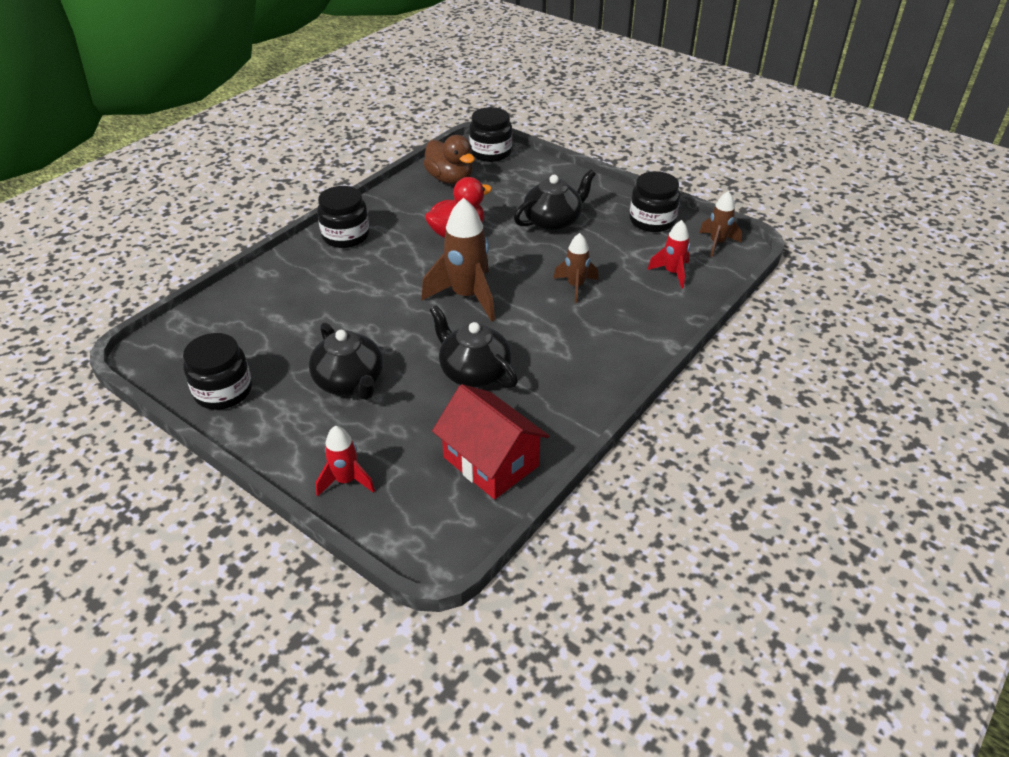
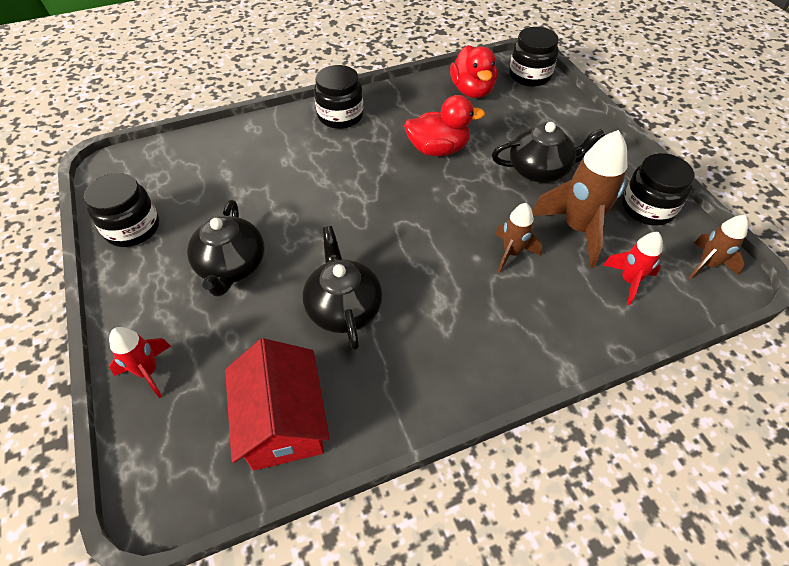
camera: 30 degrees right, 10 degrees up
(450, 179) = (472, 90): brown duck -> red duck
(467, 296) = (398, 220): brown rocket -> brown rocket (577, 229)

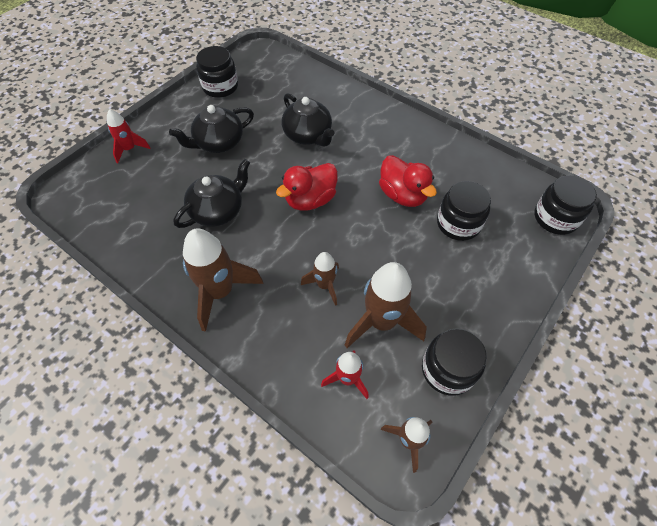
camera: 60 degrees right, 5 degrees up
(283, 421) = (124, 222): red house -> none
(340, 116) = (392, 124): black jar -> black jar (458, 223)
(467, 349) = (220, 292): none -> brown rocket
(472, 90) = (494, 187): red duck -> red duck (310, 200)
(540, 170) = (432, 271): black teapot -> black teapot (308, 135)

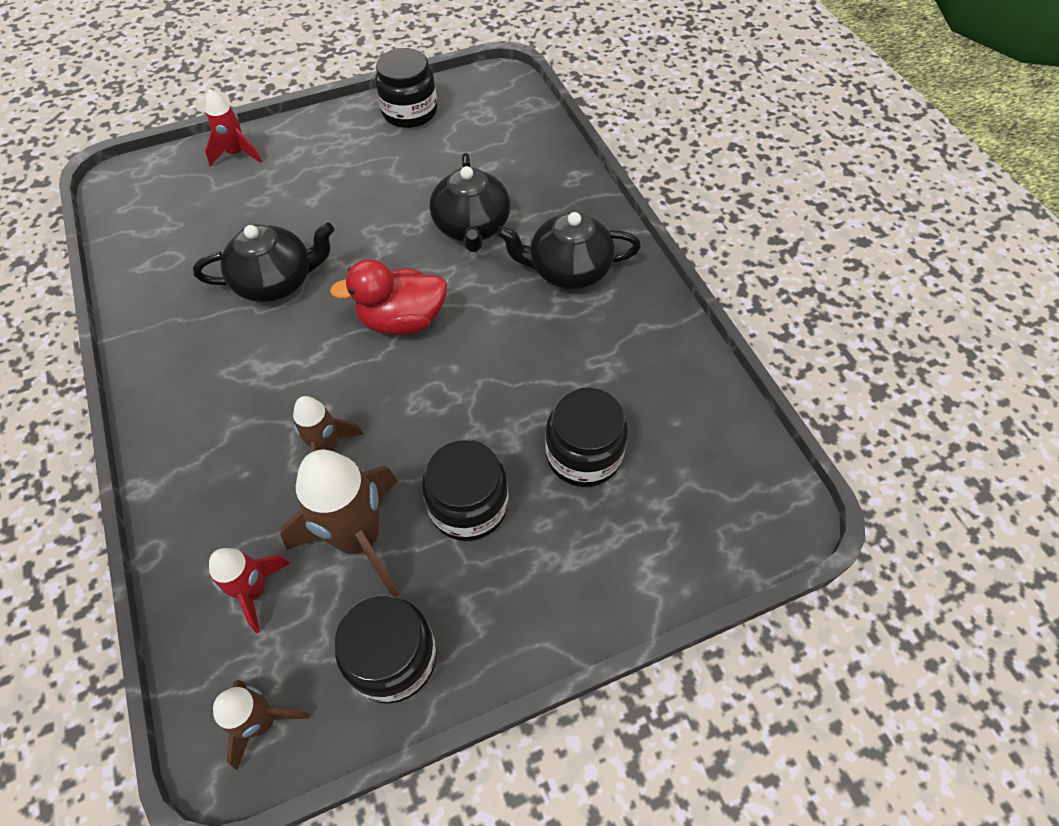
camera: 30 degrees right, 0 degrees up
(218, 143) = (347, 189): black teapot -> black teapot (568, 270)
(220, 292) = (196, 390): brown rocket -> none
(402, 195) = (535, 372): red duck -> none
(555, 218) = (748, 522): black jar -> black jar (468, 505)

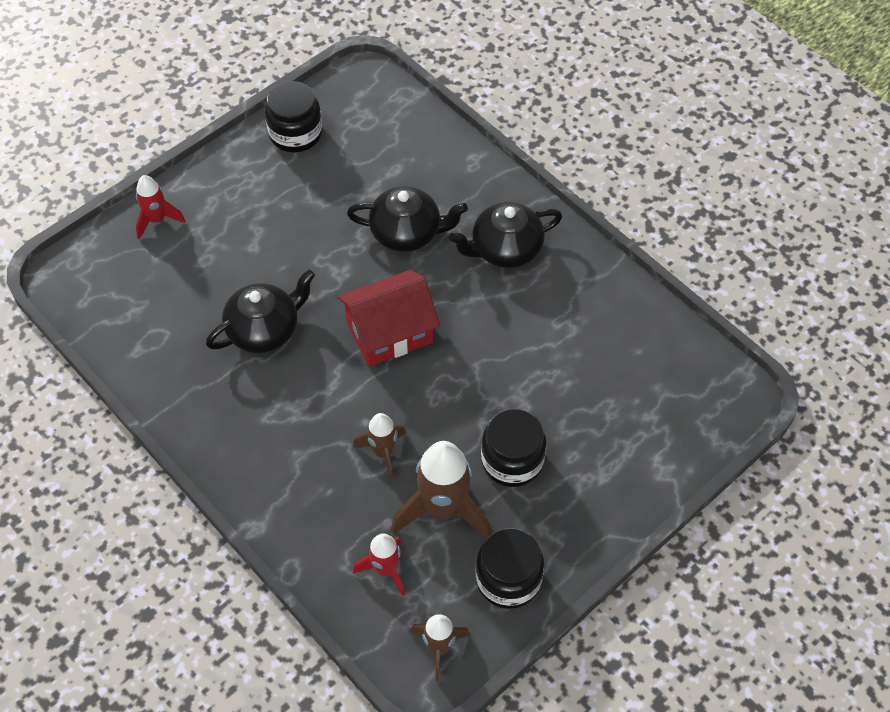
camera: 20 degrees left, 0 degrees up
(402, 320) = (389, 332): red duck -> red house
(472, 227) = (407, 232): black teapot -> black teapot turned 60 degrees counterclockwise
(583, 454) = (580, 396): black jar -> none

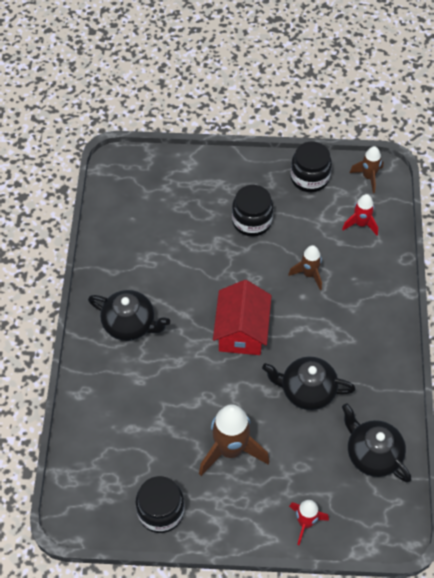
camera: 135 degrees left, 0 degrees up
(389, 332) = (242, 331): red house -> red house turned 75 degrees clockwise
(407, 232) = (169, 380): black teapot -> black teapot (372, 454)
(443, 509) = (307, 227): brown rocket -> brown rocket (230, 450)

